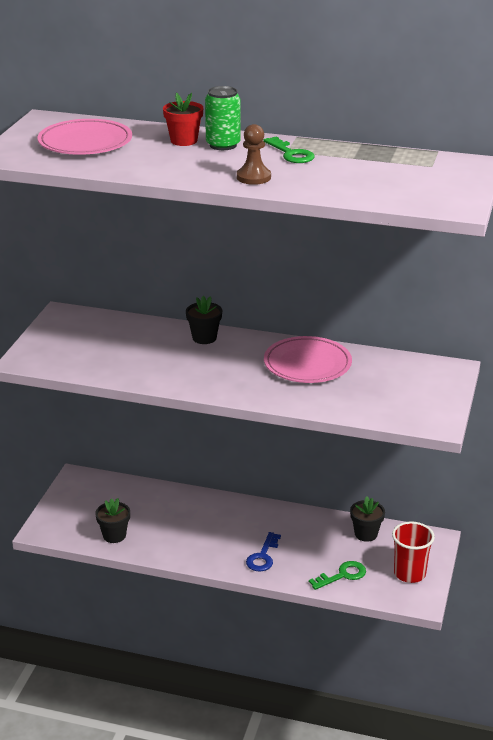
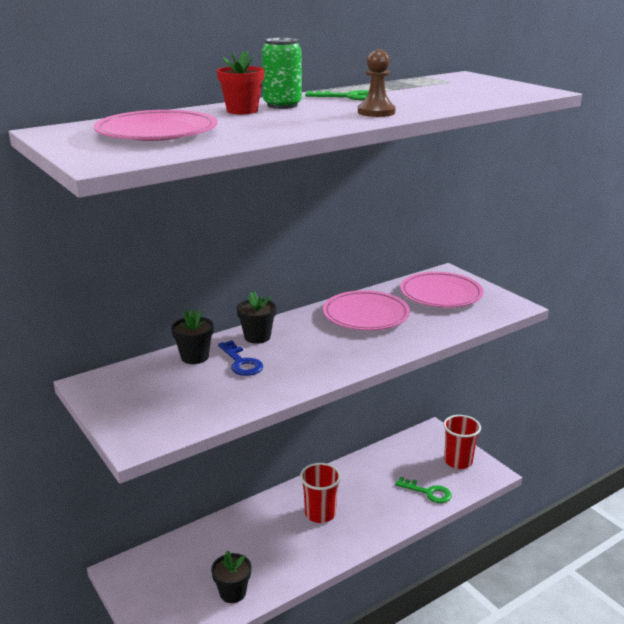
camera: 50 degrees left, 5 degrees down
(241, 532) = (320, 514): none -> red cup
(263, 556) = (363, 519): blue key -> blue key (241, 362)
(342, 575) = (428, 492): green key -> green key turned 105 degrees clockwise
(366, 534) = (393, 456): black flower pot -> black flower pot (194, 357)
(402, 381) = (441, 294): none -> pink plate

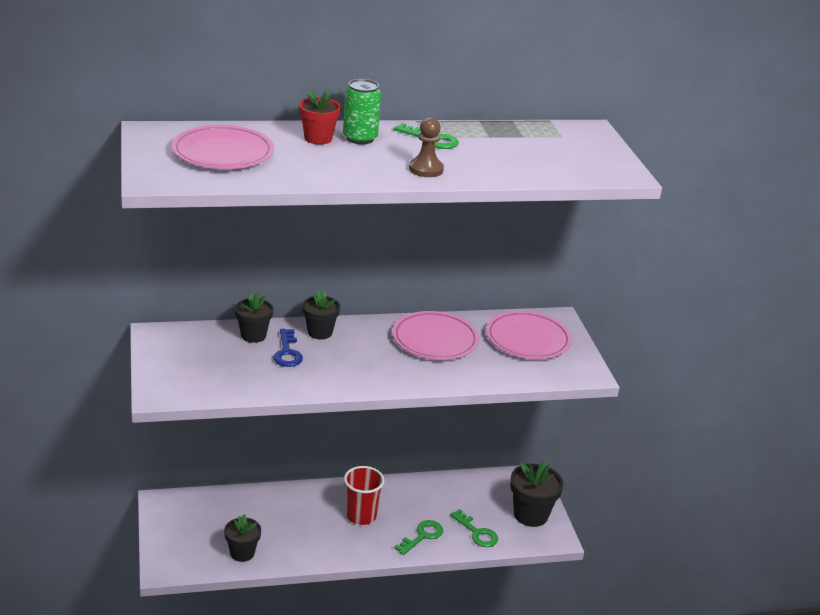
camera: 20 degrees right, 5 degrees up
(386, 512) = (422, 536): none -> green key
(458, 461) = (530, 515): red cup -> black flower pot

